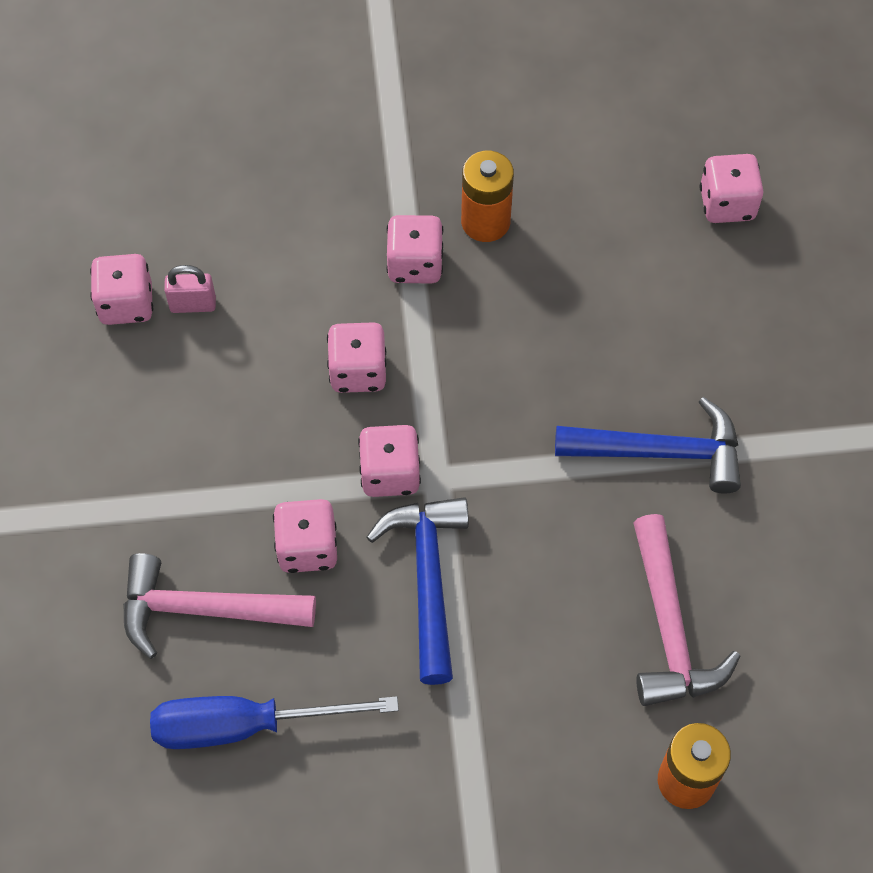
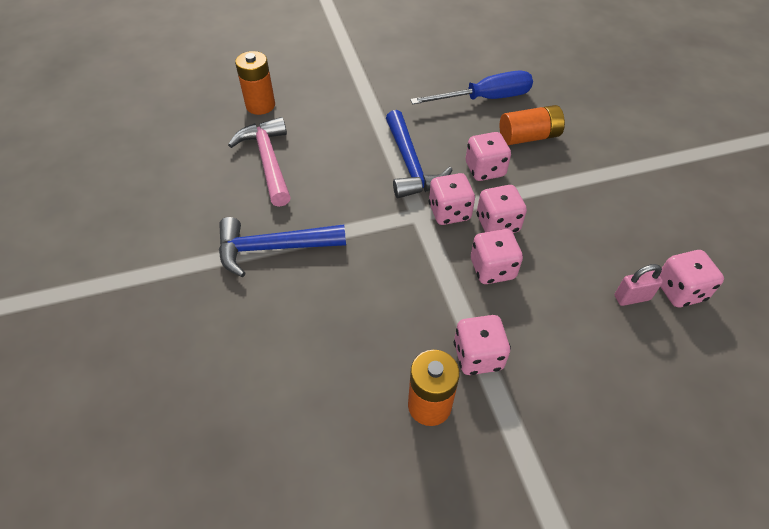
camera: 170 degrees right, 10 degrees down
(204, 610) = (529, 137): pink hammer -> orange battery
(727, 204) = (209, 462): pink dice -> pink dice (497, 224)

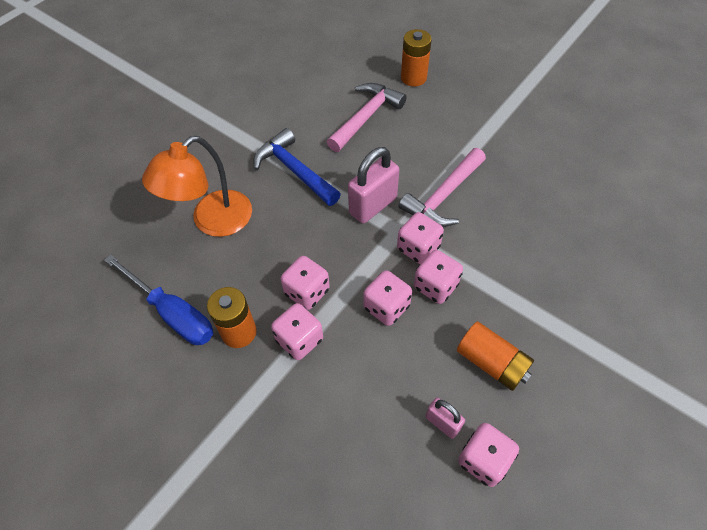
camera: 55 degrees right, 5 degrees up
(266, 355) = (212, 221): none -> orange lamp
(375, 215) = (373, 206): none -> pink padlock
(410, 165) = (443, 196): blue hammer -> pink hammer
(485, 99) = (573, 200): blue screwdriver -> blue screwdriver (172, 313)
(485, 170) = (487, 246): pink dice -> pink dice (307, 292)
(529, 137) = (559, 256): orange battery -> orange battery (491, 363)

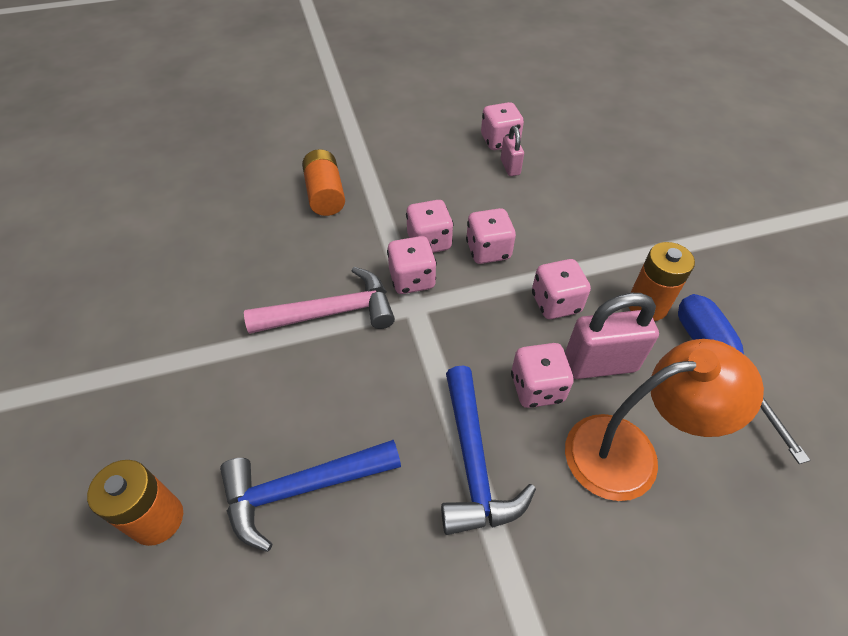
camera: 145 degrees left, 5 degrees down
(299, 340) = (588, 269): pink dice -> pink dice (537, 388)
(366, 117) = (302, 489): pink hammer -> blue hammer
(373, 206) = (415, 349): pink padlock -> pink padlock (600, 364)
(491, 363) = (440, 177): orange battery -> orange battery (325, 195)

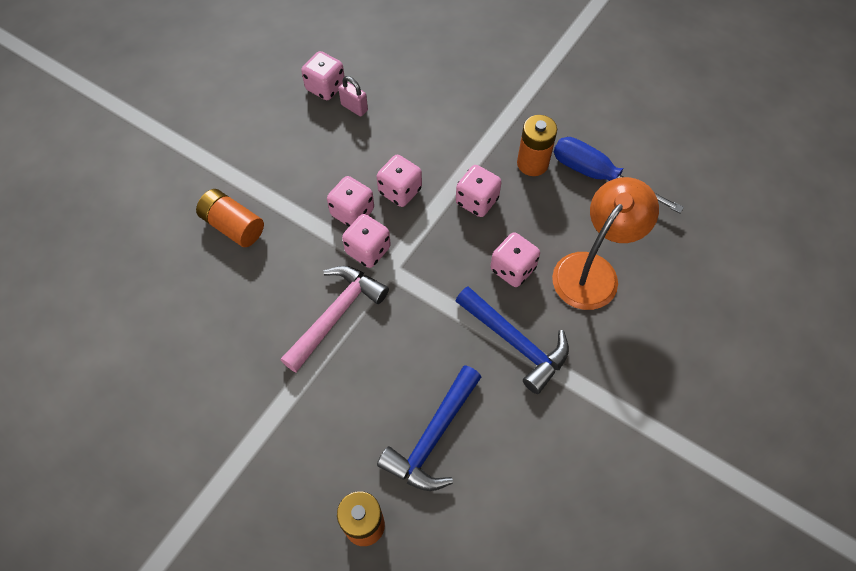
camera: 40 degrees left, 10 degrees up
(600, 364) = (536, 226): pink padlock -> none

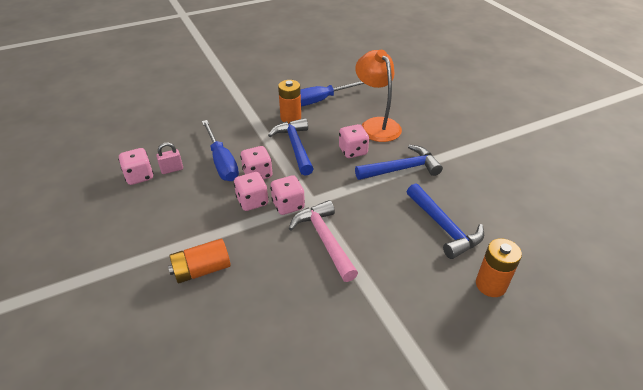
camera: 60 degrees left, 20 degrees down
(397, 144) = (222, 162): none -> blue screwdriver
(477, 201) = (295, 146): pink dice -> blue hammer

